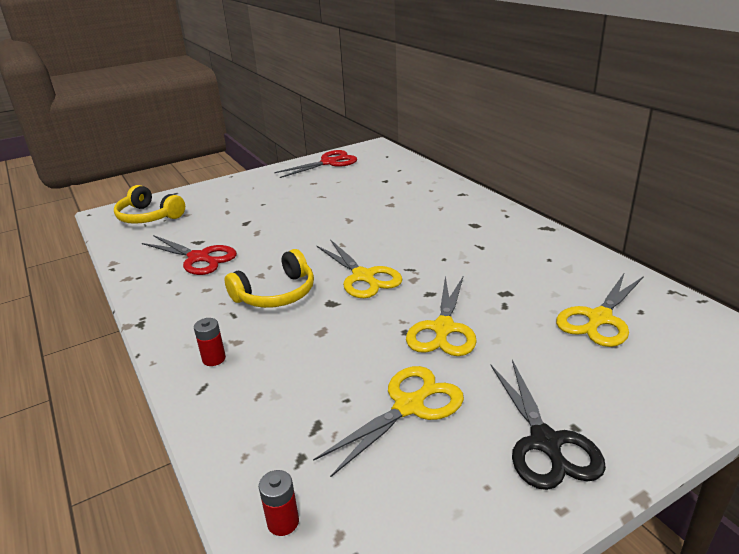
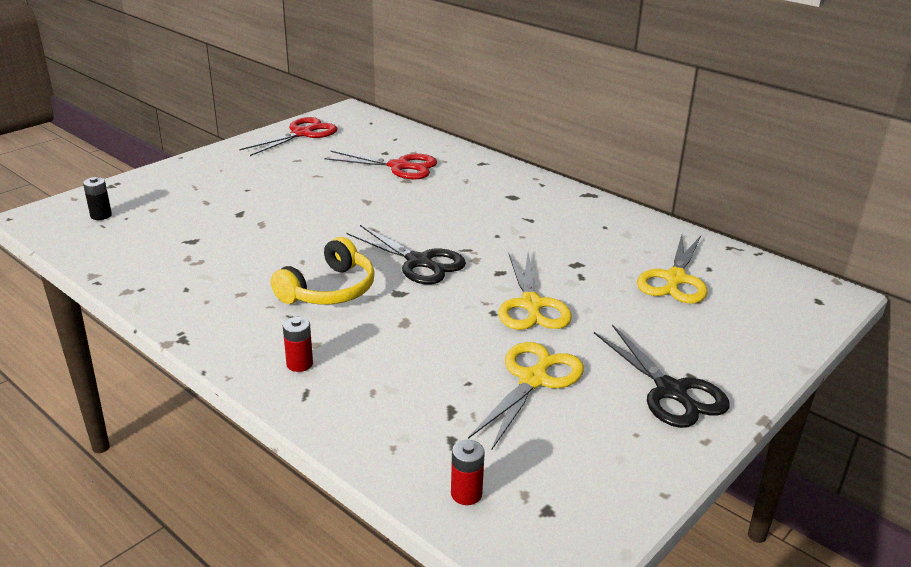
camera: 20 degrees left, 0 degrees up
(148, 217) = (101, 215): yellow headphones -> black battery
(199, 258) = (207, 259): red scissors -> red scissors (400, 166)
(363, 277) = (419, 262): yellow scissors -> black scissors

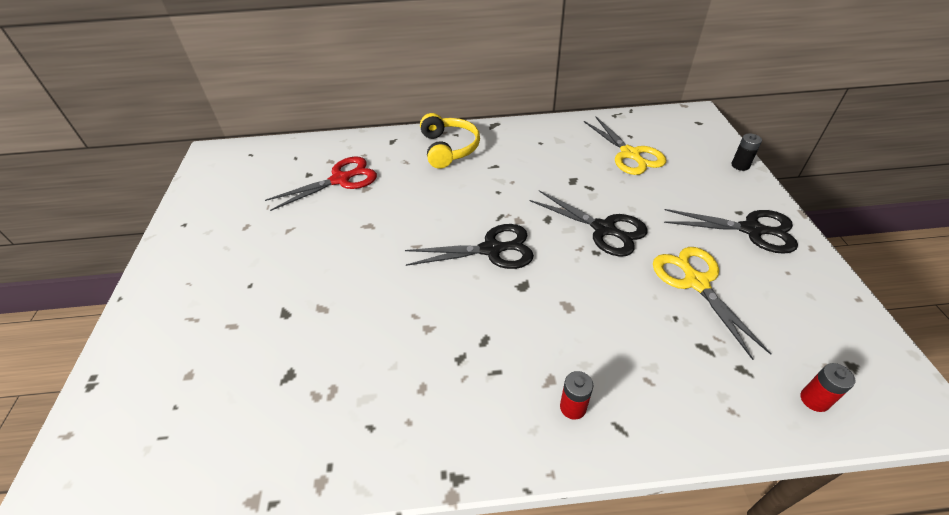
camera: 45 degrees left, 15 degrees up
(101, 215) = (140, 428): black battery -> black battery (740, 165)
(302, 133) = (207, 199): red scissors -> none
(329, 290) = (478, 323): yellow headphones -> yellow headphones (449, 148)
(531, 305) = (604, 229): yellow scissors -> black scissors

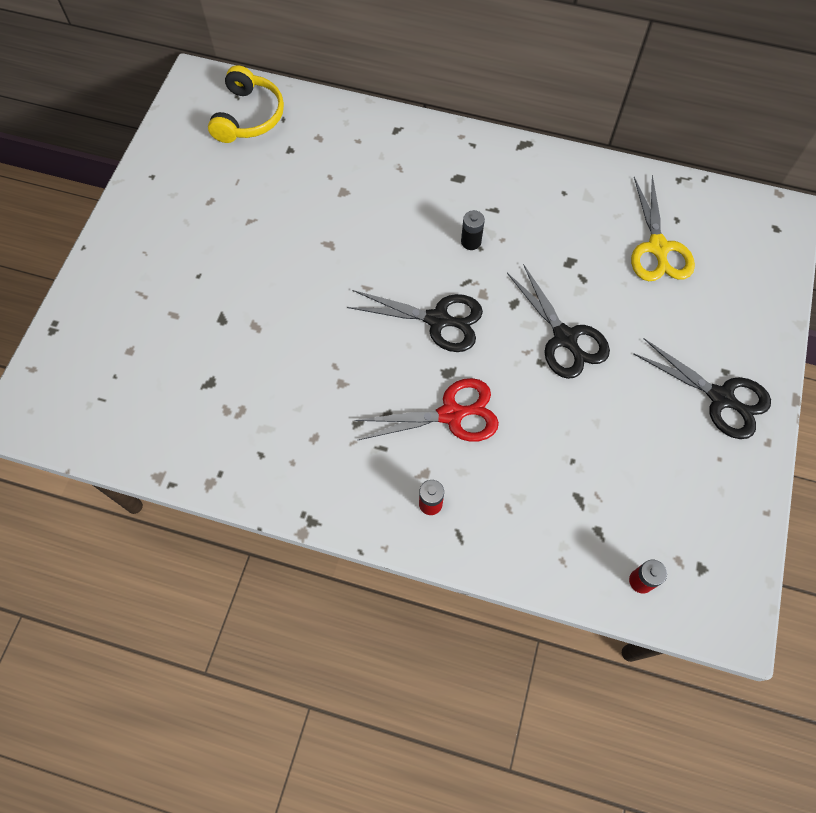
camera: 20 degrees right, 20 degrees up
(341, 179) = (321, 170): red scissors -> red scissors (451, 414)
(449, 148) = (455, 164): yellow headphones -> yellow headphones (249, 116)
(696, 282) = (618, 433): yellow scissors -> none
(740, 165) = (776, 311): black battery -> black battery (471, 242)

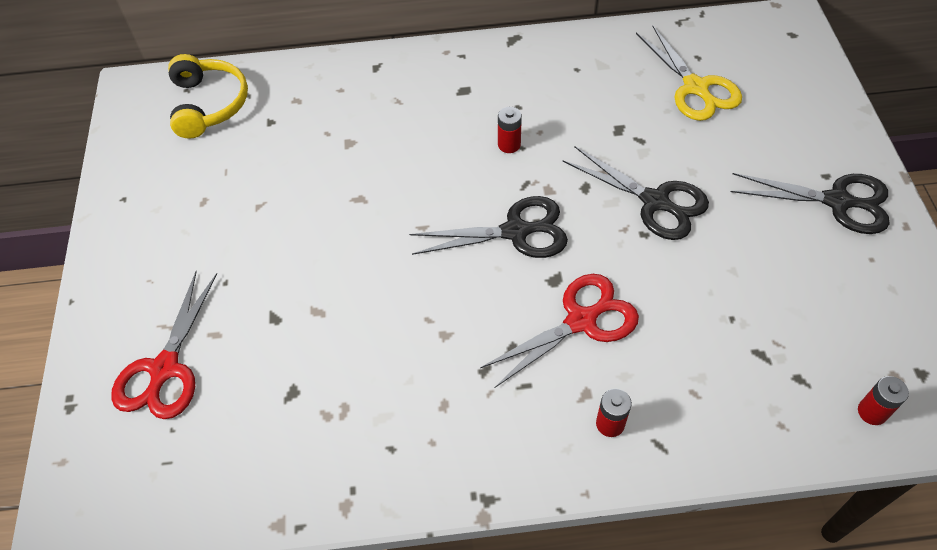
camera: 20 degrees left, 10 degrees down
(127, 328) = (164, 369): none -> red scissors
(471, 242) = (509, 145): black battery -> red battery

